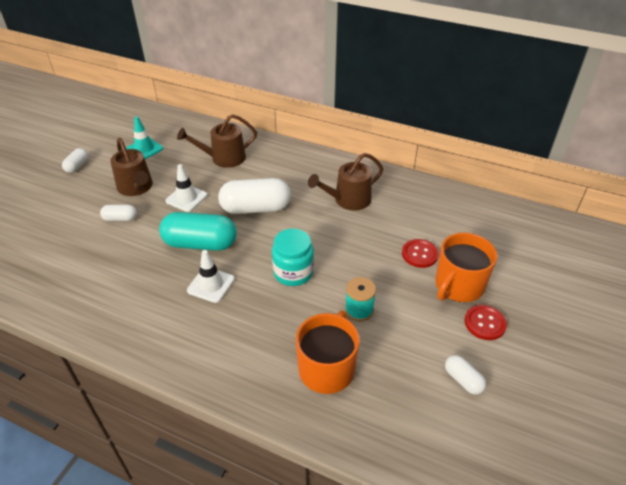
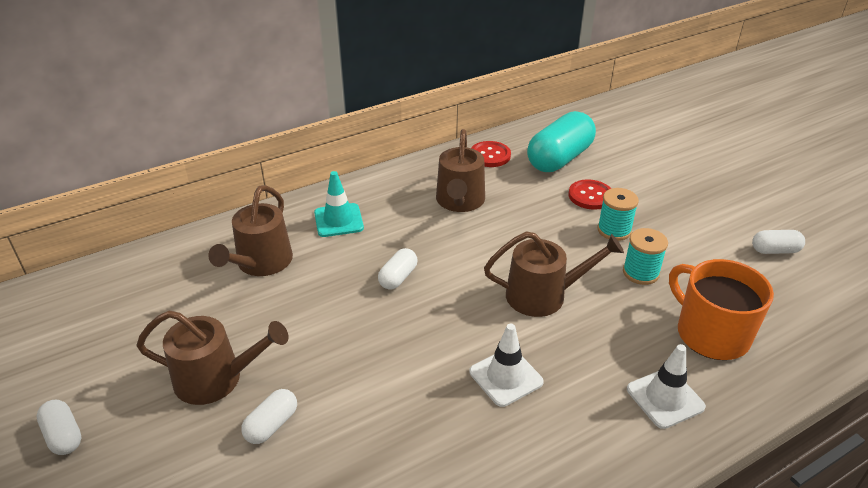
camera: 55 degrees left, 5 degrees down
(144, 149) = (131, 334): turquoise traffic cone -> turquoise traffic cone (338, 220)
(186, 198) = (305, 333): white traffic cone -> white traffic cone (665, 398)
(200, 244) = (417, 356): turquoise capsule -> turquoise capsule (559, 159)
(255, 208) = (398, 277): white capsule -> white capsule, size x0.49
(293, 272) = (543, 295): turquoise jar -> brown watering can
(393, 280) = (614, 230): none -> turquoise spool
(458, 286) = (653, 195): orange mug -> none
(485, 323) = (712, 204): red button -> red button (490, 155)

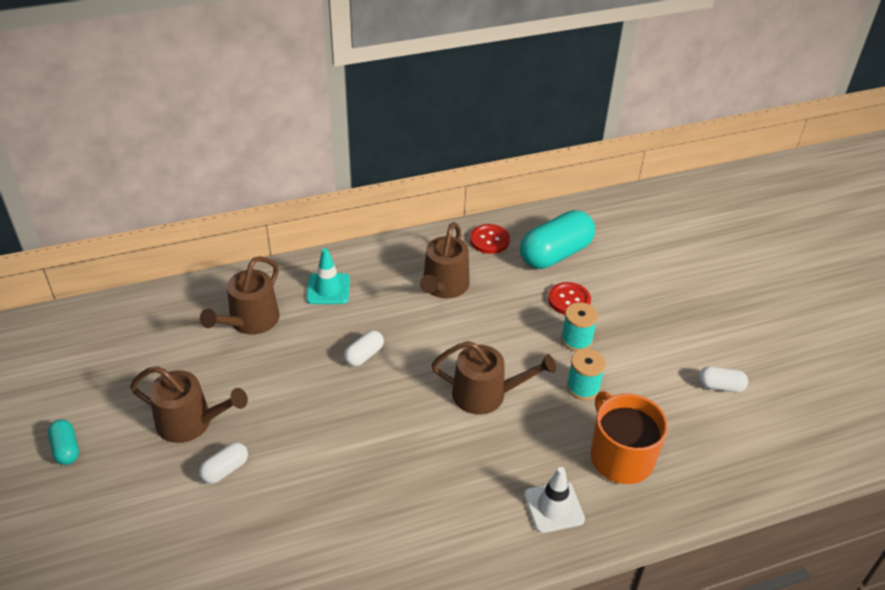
camera: 10 degrees right, 5 degrees up
(63, 436) = (66, 449): white capsule -> turquoise capsule
(506, 377) = (426, 464): white traffic cone -> none

